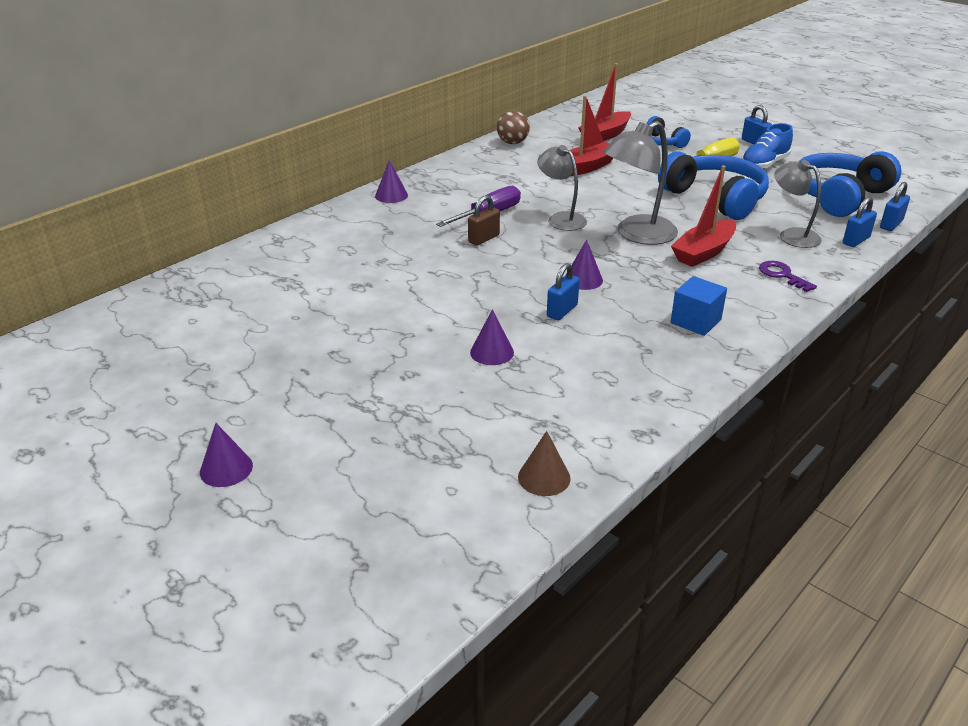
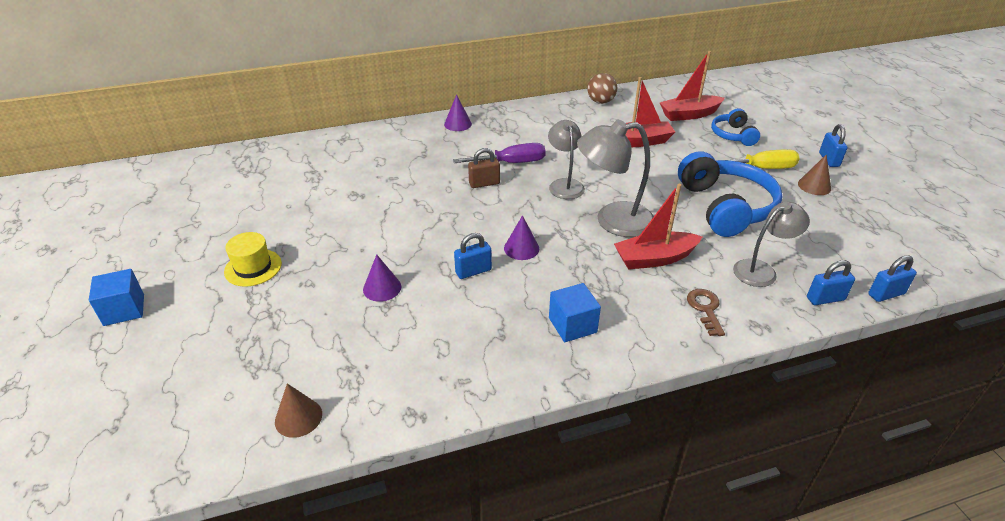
camera: 30 degrees right, 5 degrees up
(226, 469) = (124, 310): purple cone -> blue cube
(330, 381) = (253, 267): none -> yellow hat
(764, 164) = (814, 186): blue shoe -> brown cone
(782, 275) = (705, 309): purple key -> brown key
(792, 235) = (761, 270): grey lamp -> grey lamp turned 75 degrees clockwise
(839, 196) = (860, 244): blue headphones -> none

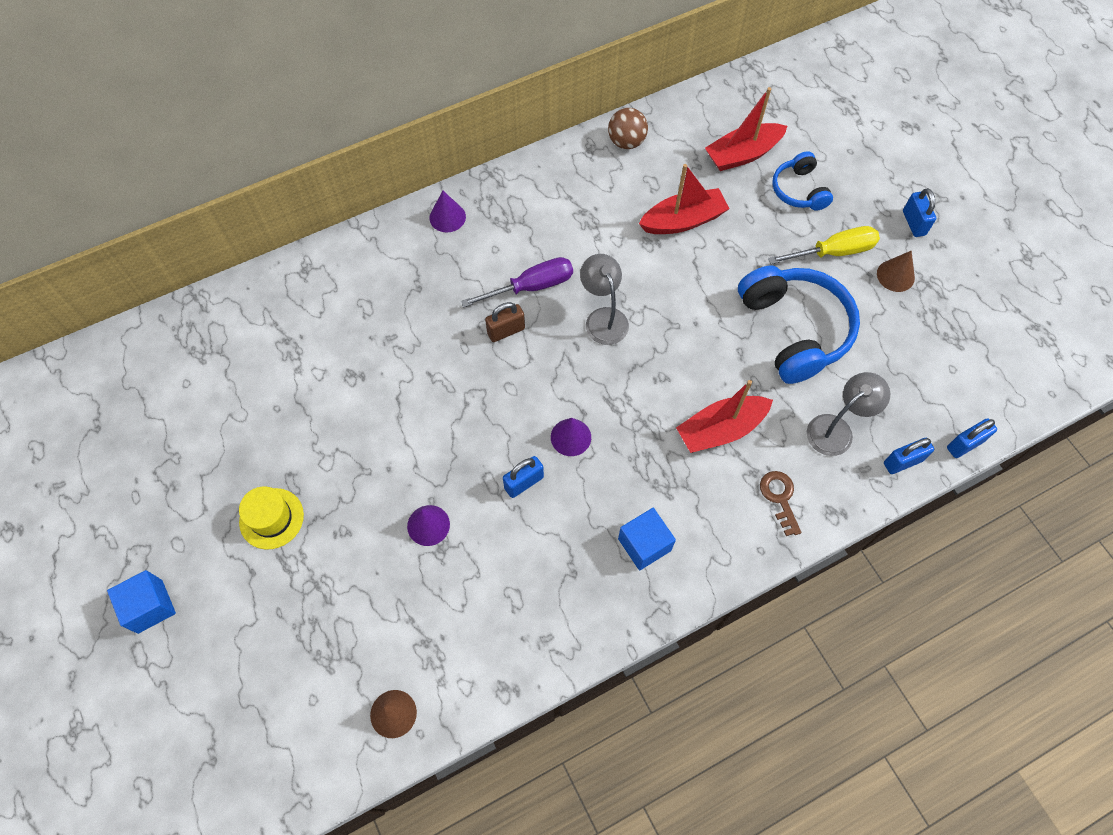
camera: 10 degrees left, 25 degrees up
(613, 221) = (668, 374): grey lamp -> none

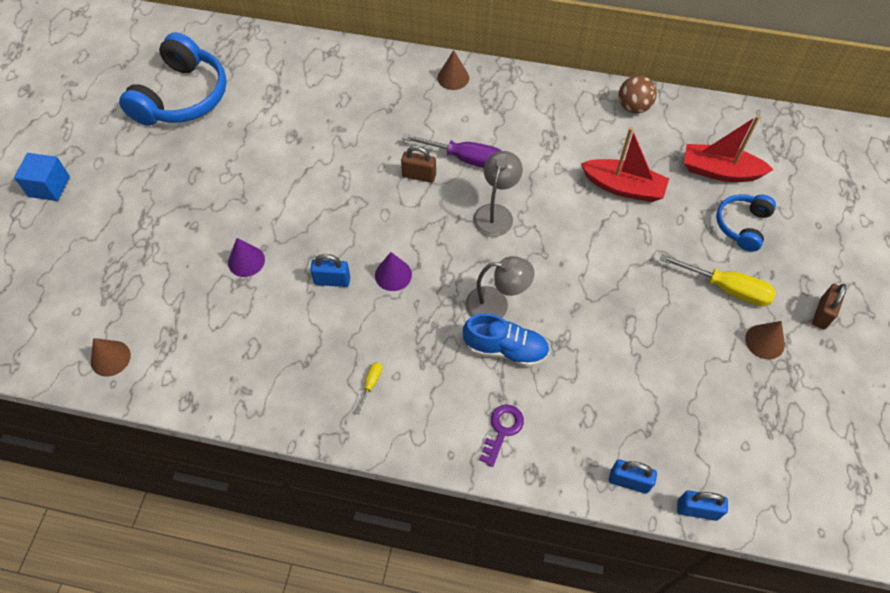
camera: 40 degrees right, 5 degrees down
(271, 518) = (161, 186): yellow hat -> none
(447, 217) = (453, 78): purple cone -> brown cone
(644, 544) = (371, 383): blue cube -> yellow screwdriver
(720, 429) = (505, 349): red boat -> blue shoe
(779, 498) = (502, 430): brown key -> purple key
(794, 330) = (635, 321): blue headphones -> blue headphones (182, 97)
(836, 429) = (598, 416): grey lamp -> grey lamp (496, 305)
(914, 223) = (822, 314): blue padlock -> brown padlock

